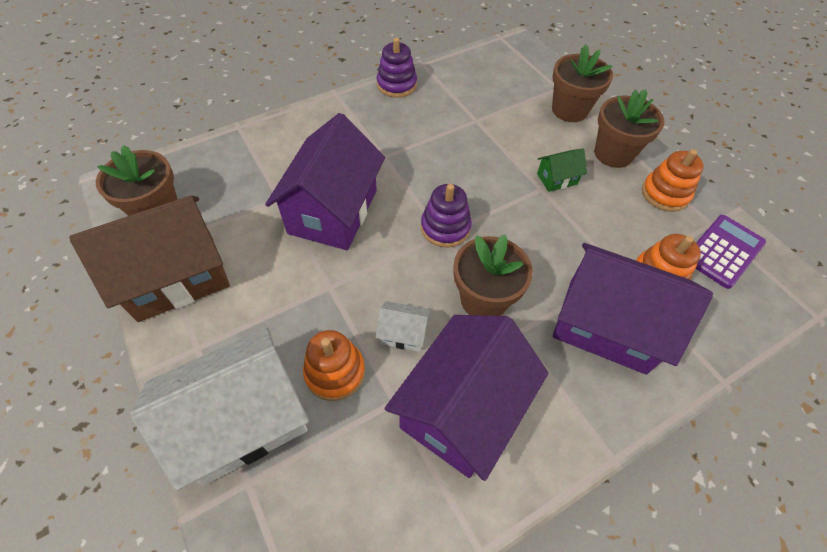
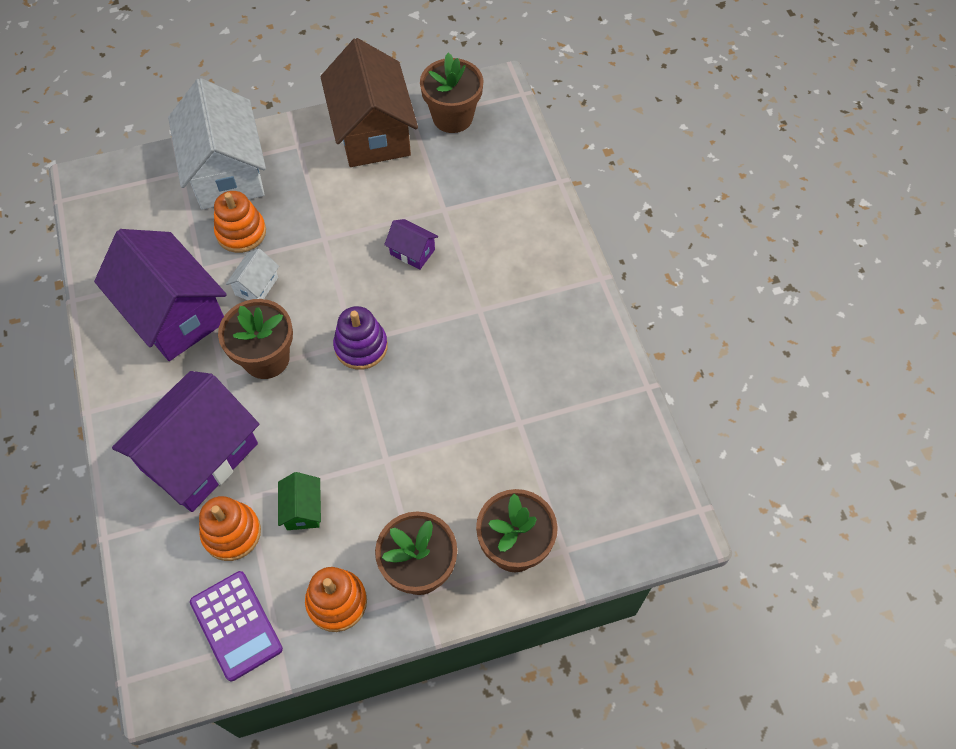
camera: 105 degrees right, 5 degrees up
(333, 211) = (412, 252): purple house -> purple house, size x0.43
(396, 85) = (606, 346): purple stacking toy -> none
(557, 179) = (396, 482): green house -> green house (303, 509)

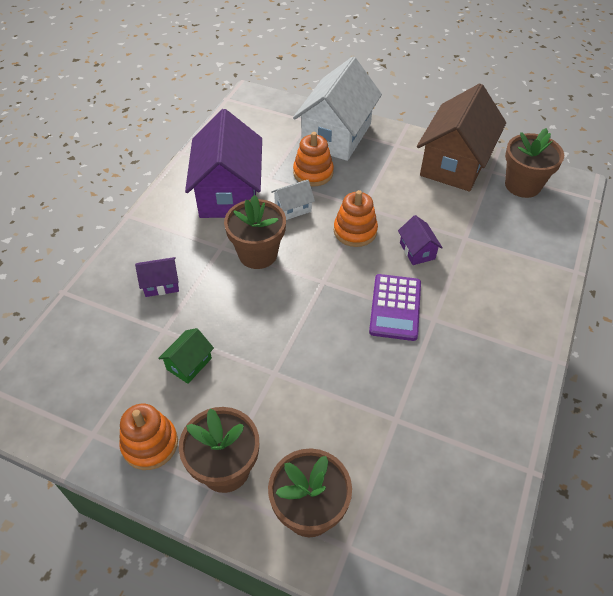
camera: 40 degrees right, 10 degrees down
(199, 456) = (161, 284): purple house -> purple house, size x0.43
(232, 533) = (133, 345): orange stacking toy -> orange stacking toy (355, 231)
(236, 625) = (76, 406): purple calculator -> purple calculator (395, 307)
(361, 346) = (326, 287): purple stacking toy -> none

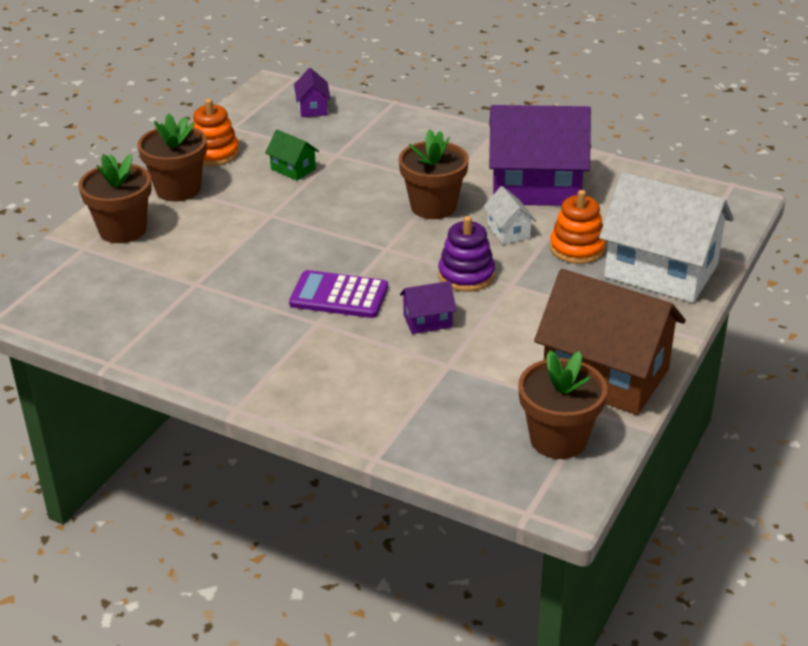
camera: 95 degrees right, 15 degrees down
(161, 284) = (396, 151): purple house -> purple house (313, 108)
(355, 231) = (466, 275): orange stacking toy -> purple stacking toy

